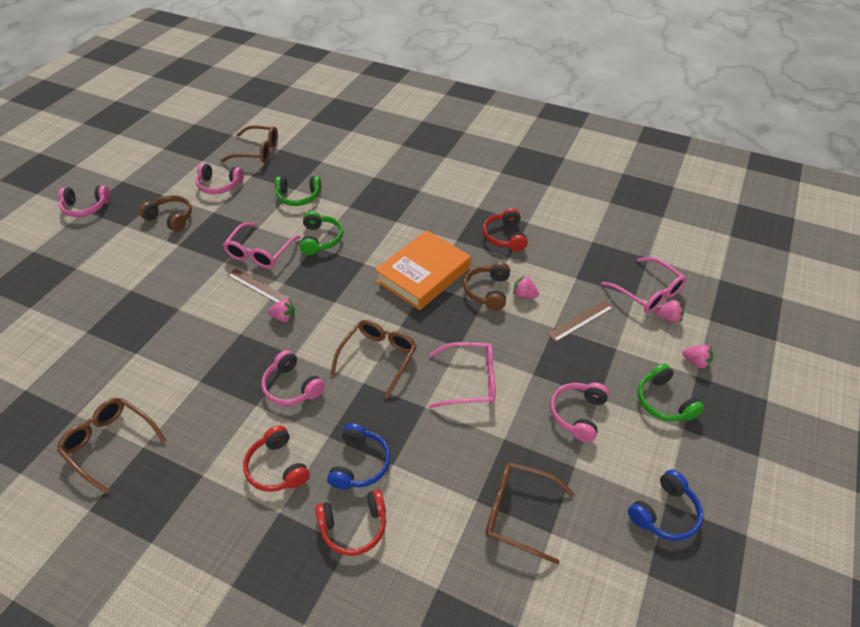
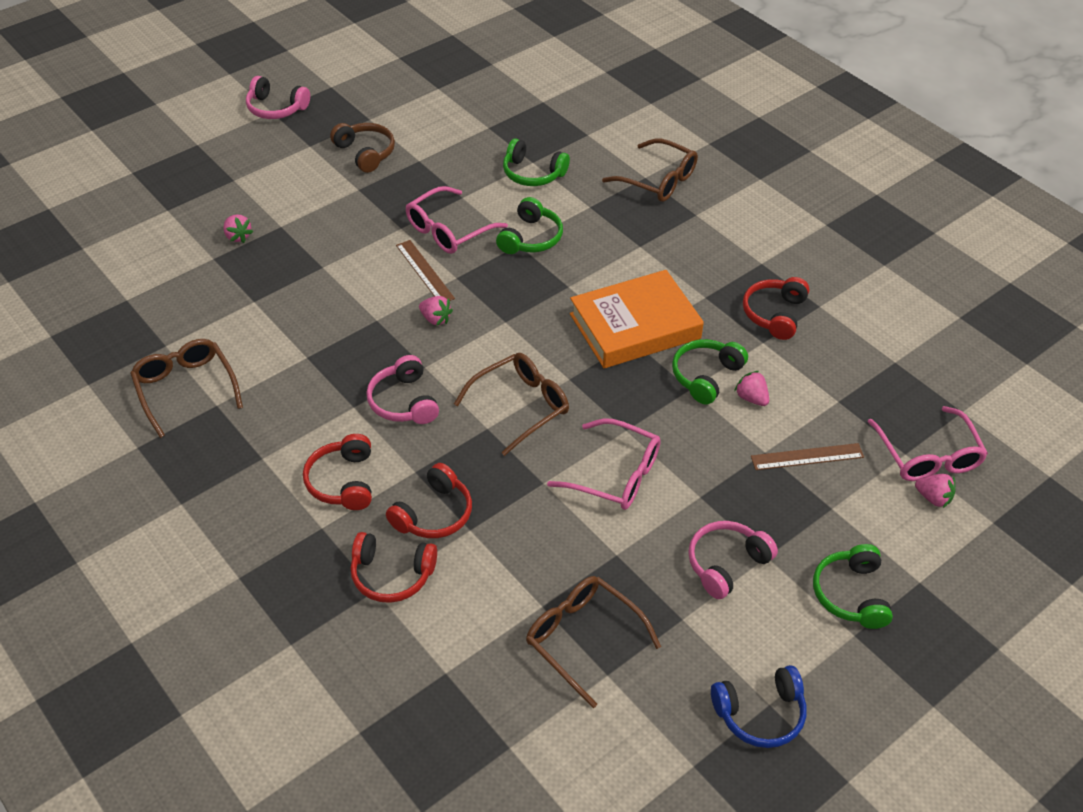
camera: 25 degrees right, 0 degrees up
(219, 185) = (442, 128): pink headphones -> none
(257, 151) = (512, 96): brown glasses -> brown glasses (658, 180)
(360, 464) = (434, 514): blue headphones -> red headphones
(487, 291) = (705, 376): brown headphones -> green headphones
(695, 362) = (931, 566): pink strawberry -> pink strawberry (238, 236)

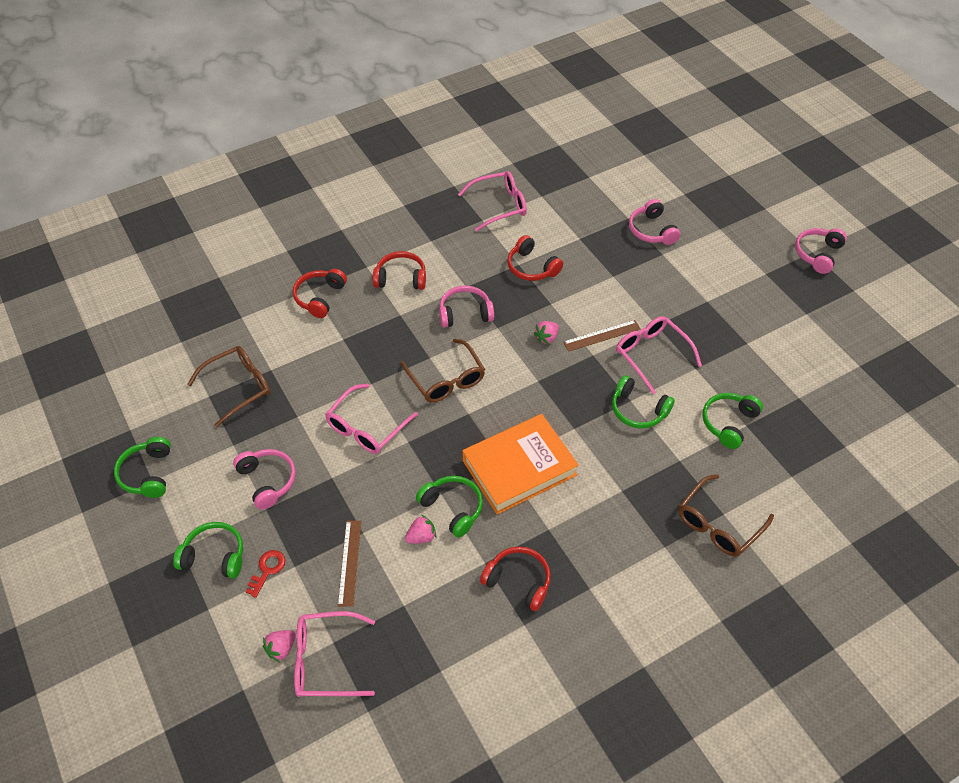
camera: 100 degrees right, 5 degrees up
(185, 389) = (499, 205): brown glasses -> pink glasses
(238, 236) = (651, 230): pink strawberry -> pink headphones
(366, 153) = (757, 308): brown headphones -> none
(434, 514) = (361, 321): red headphones -> red headphones (531, 267)
(635, 326) = (519, 468): orange book -> orange book turned 75 degrees clockwise
(760, 714) = (147, 474): blue headphones -> green headphones
(847, 534) = (267, 570): none -> red key

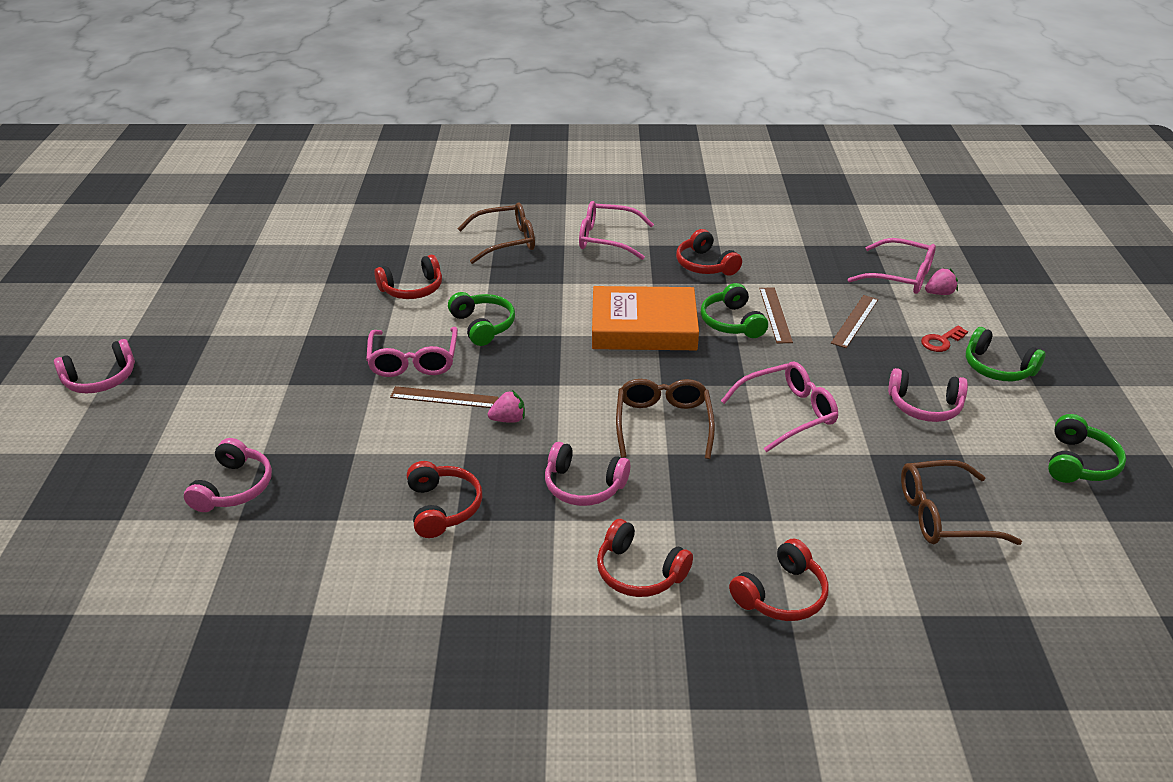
camera: 150 degrees left, 15 degrees down
(268, 481) = (924, 406): pink headphones -> pink headphones turned 75 degrees counterclockwise
(421, 537) = (775, 315): pink strawberry -> brown ruler
(499, 205) = (393, 628): pink glasses -> pink glasses (607, 239)
(728, 423) = (412, 289): green headphones -> red headphones

